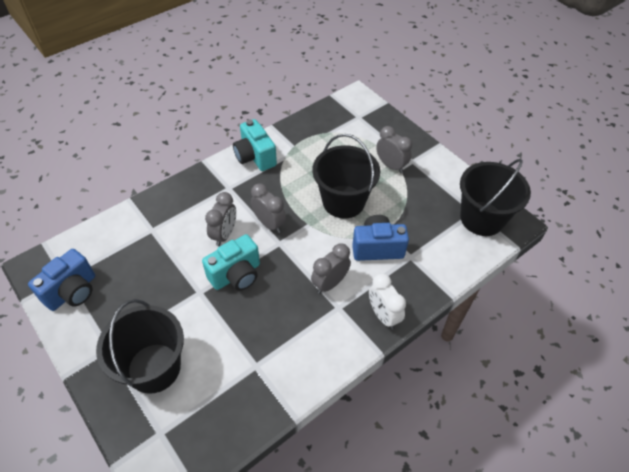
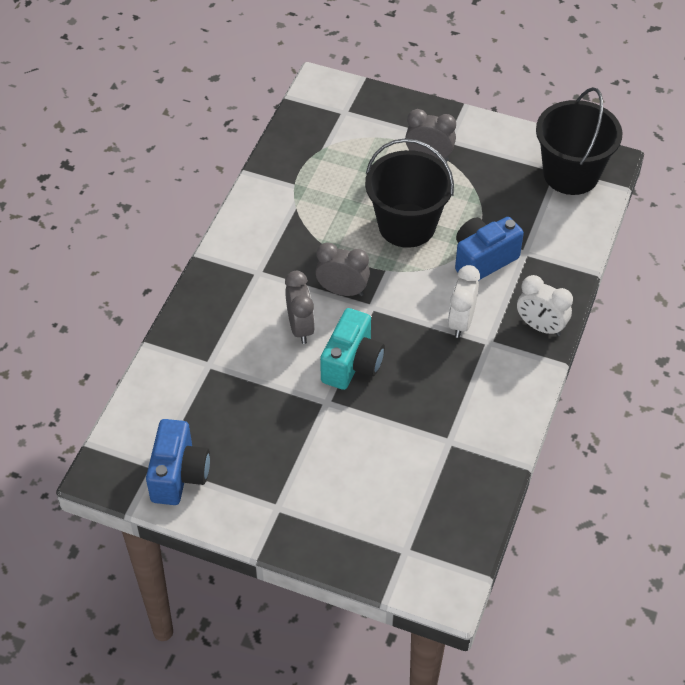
camera: 30 degrees left, 0 degrees up
(154, 368) = (345, 498): black bucket -> none
(255, 157) = (258, 220): turquoise camera -> none
(330, 283) = (461, 322): grey clock -> white clock

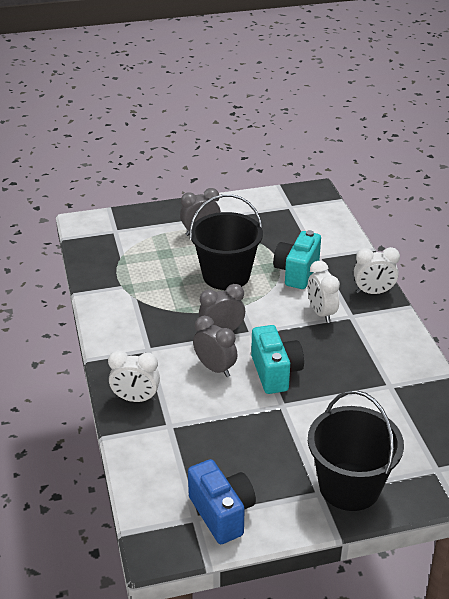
camera: 35 degrees left, 15 degrees down
(202, 320) = (136, 399): none -> white clock
(483, 260) = (297, 272): blue camera -> turquoise camera
(571, 174) = (300, 205): black bucket -> black bucket (349, 486)

